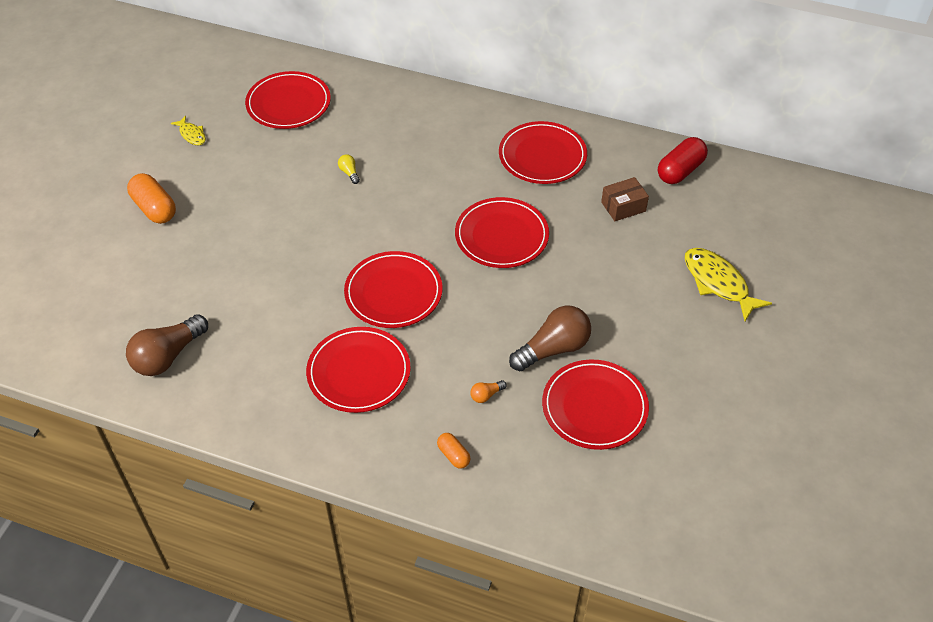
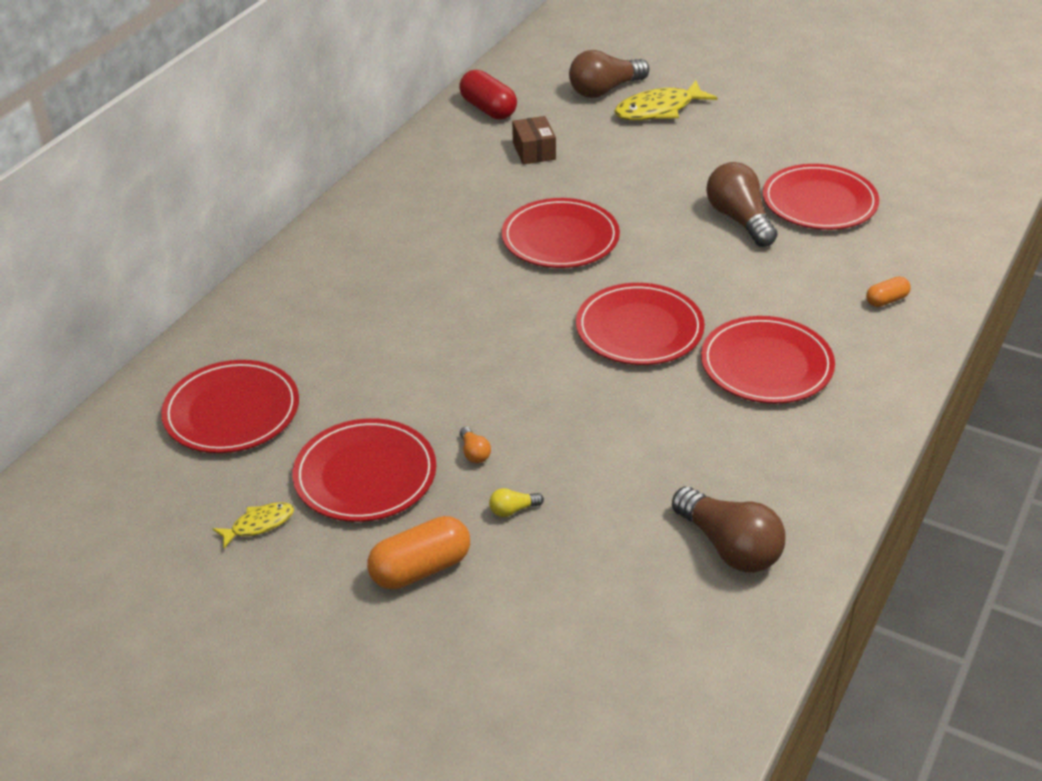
camera: 80 degrees left, 10 degrees down
(349, 173) = (408, 356): yellow light bulb -> yellow light bulb (513, 510)
(486, 395) = (803, 271): orange light bulb -> orange light bulb (474, 453)
(542, 156) = (432, 196): red plate -> red plate (365, 475)
(740, 242) = (605, 90): none -> brown light bulb

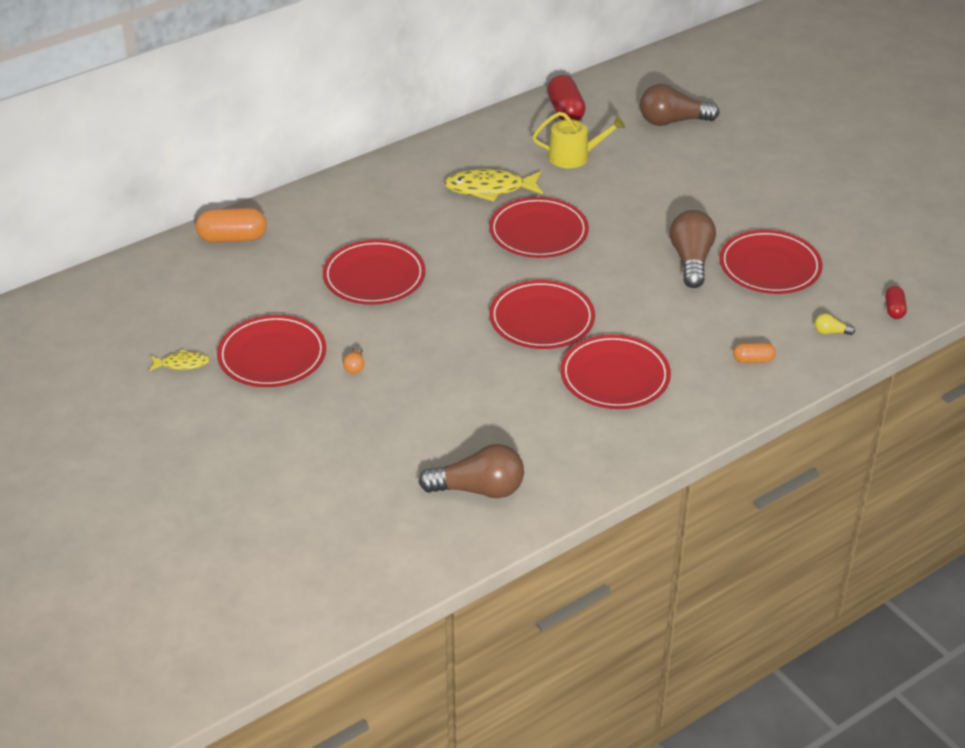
camera: 25 degrees right, 0 degrees up
(232, 411) = (216, 283): red plate -> red plate (374, 277)
(421, 569) = (263, 428): orange capsule -> orange capsule (232, 238)
(513, 510) = (351, 413): yellow light bulb -> yellow light bulb (830, 332)
(534, 151) = (574, 156): brown box -> yellow watering can
(659, 110) = (703, 151): yellow fish -> yellow fish (490, 189)
(729, 547) = (478, 489): brown light bulb -> brown light bulb turned 75 degrees counterclockwise
(969, 207) = (894, 309): none -> red capsule

